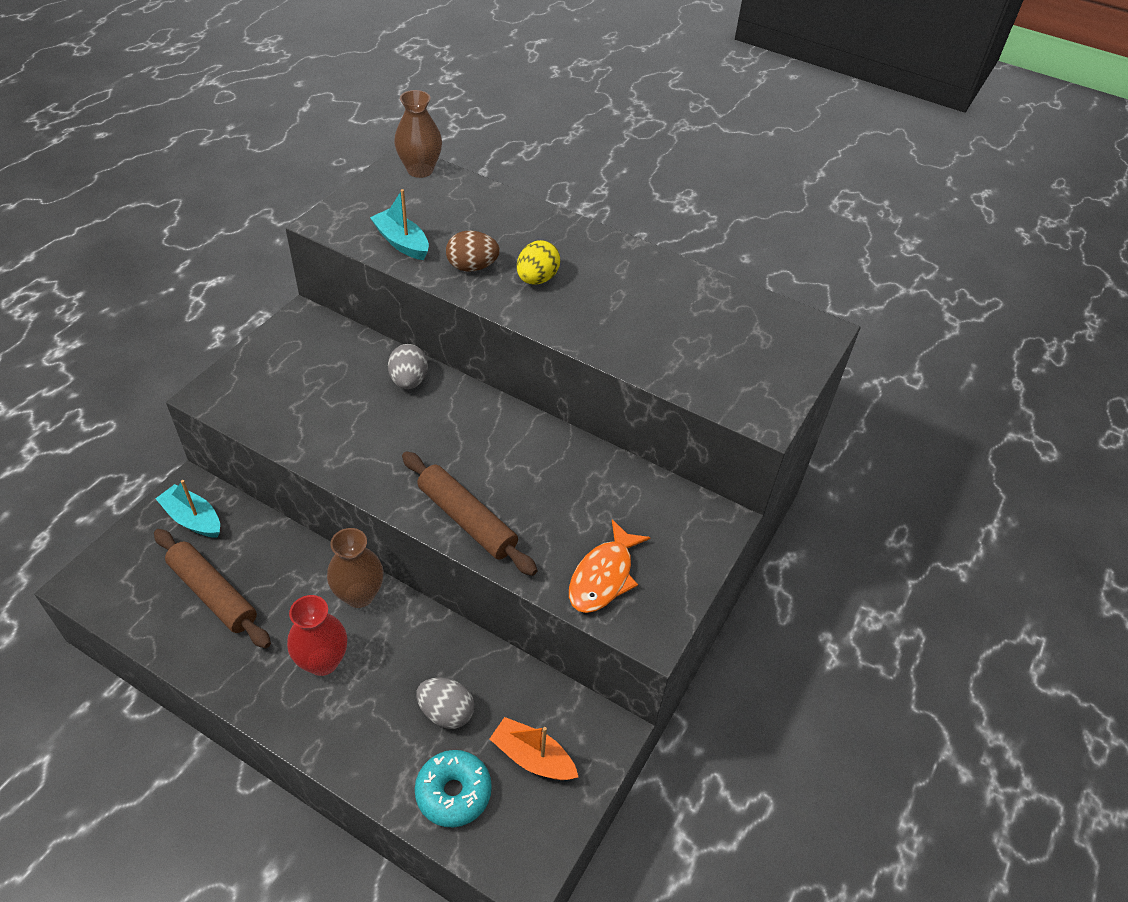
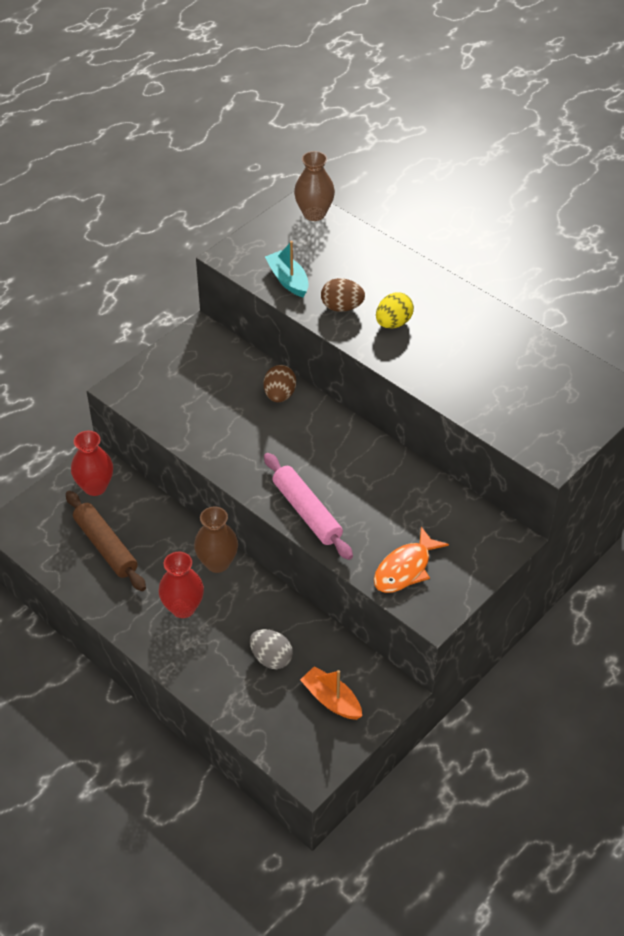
camera: 15 degrees right, 0 degrees up
(193, 519) = (95, 487): turquoise boat -> red vase
(409, 381) = (279, 395): grey egg -> brown egg
(453, 792) = (267, 714): turquoise donut -> none
(467, 520) = (307, 512): brown rolling pin -> pink rolling pin

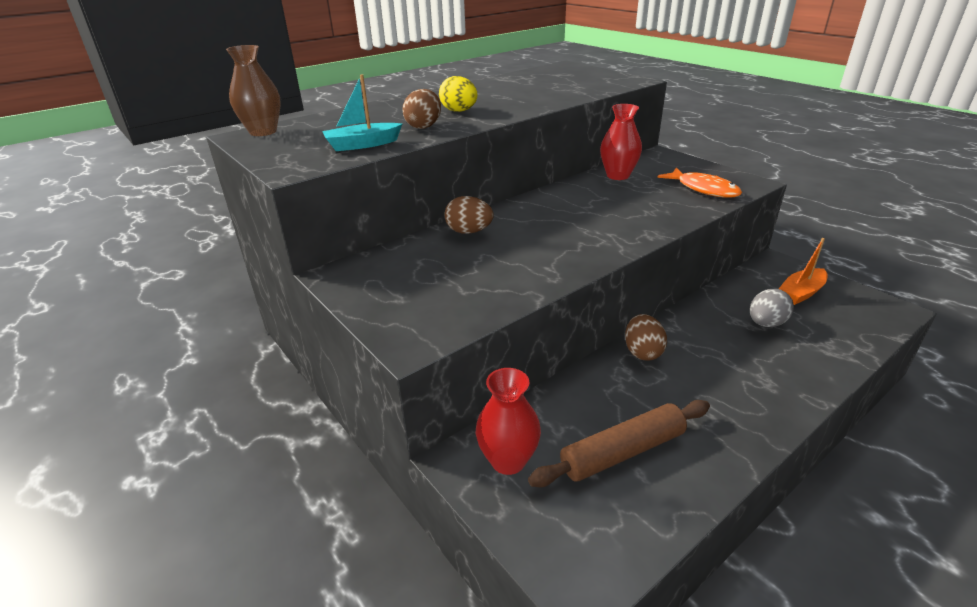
camera: 80 degrees left, 15 degrees down
(183, 608) = (715, 382): red vase -> red vase (618, 175)
(217, 563) = (642, 352): brown vase -> brown egg
(307, 512) = (641, 226): pink rolling pin -> none

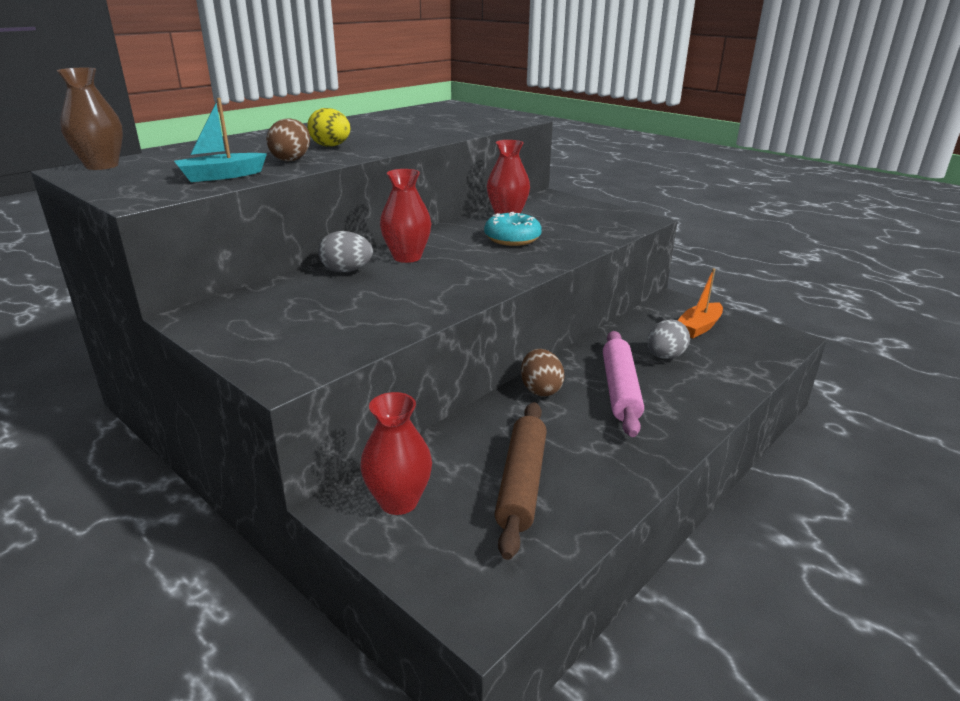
camera: 10 degrees left, 5 degrees down
(469, 232) = (346, 271): brown egg -> grey egg
(523, 219) = (407, 257): none -> red vase
(622, 201) = (512, 239): none -> turquoise donut
(622, 452) = (521, 483): brown rolling pin -> brown rolling pin turned 45 degrees counterclockwise
(703, 189) = (595, 226): orange fish -> none
(720, 357) = (620, 390): none -> pink rolling pin

